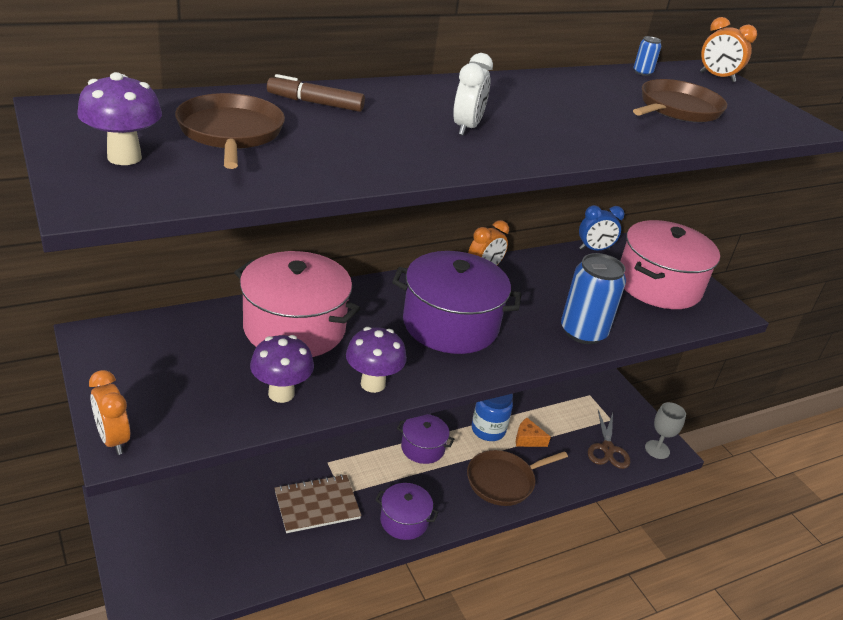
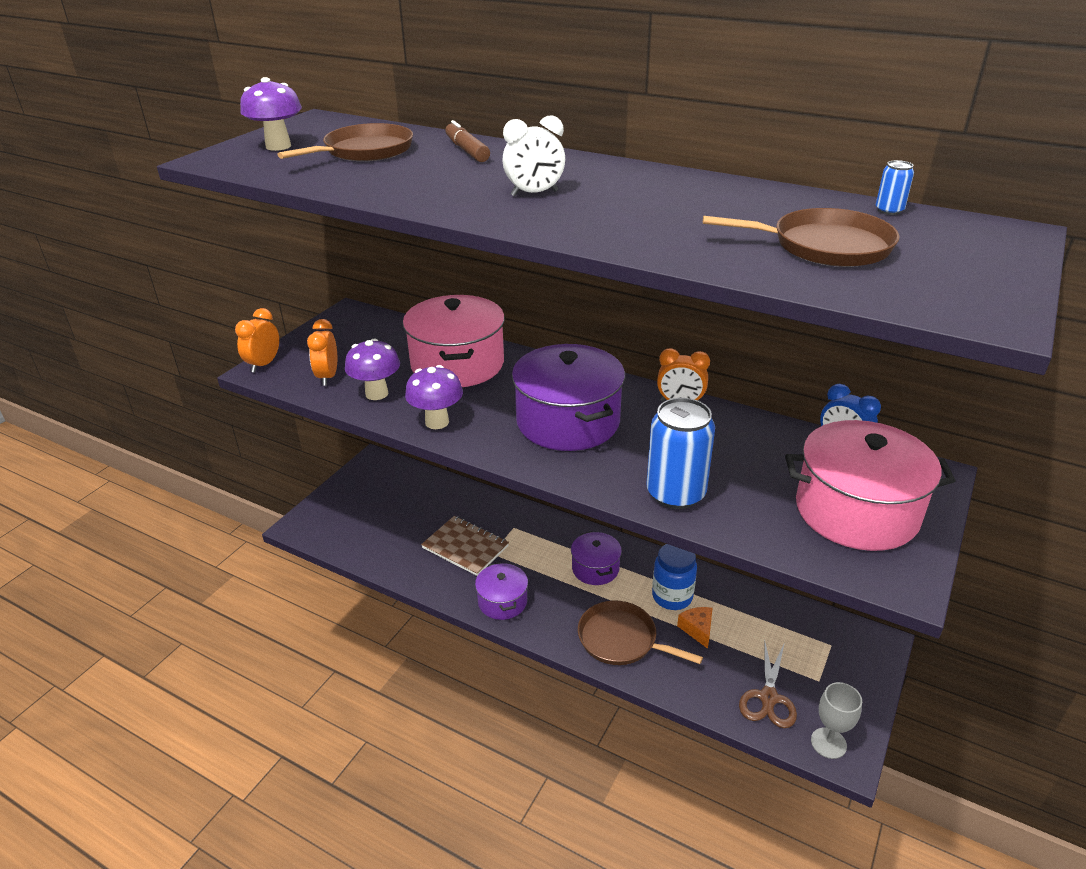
camera: 60 degrees right, 0 degrees up
(607, 449) = (768, 698): brown scissors -> brown scissors turned 45 degrees counterclockwise
(717, 77) = (1005, 241): orange clock -> orange clock (328, 377)

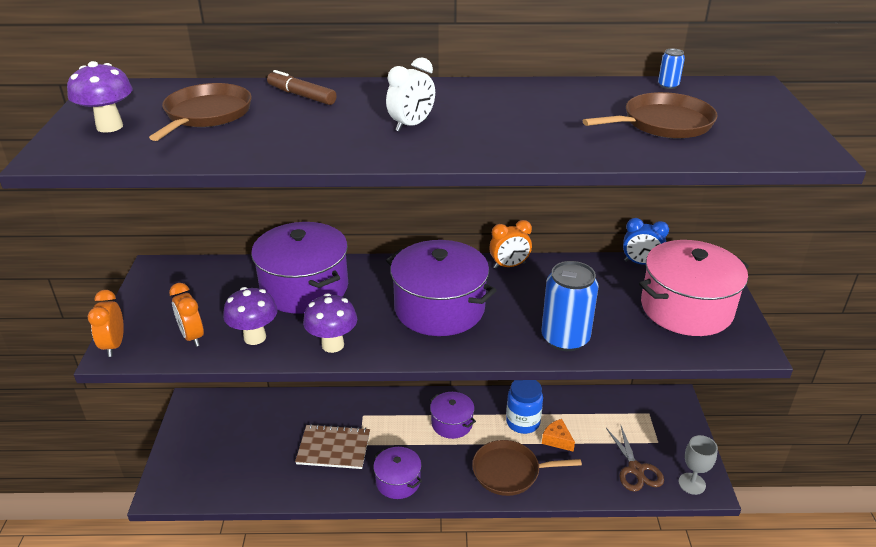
camera: 30 degrees left, 0 degrees up
(457, 364) = (304, 287): pink pot -> purple pot

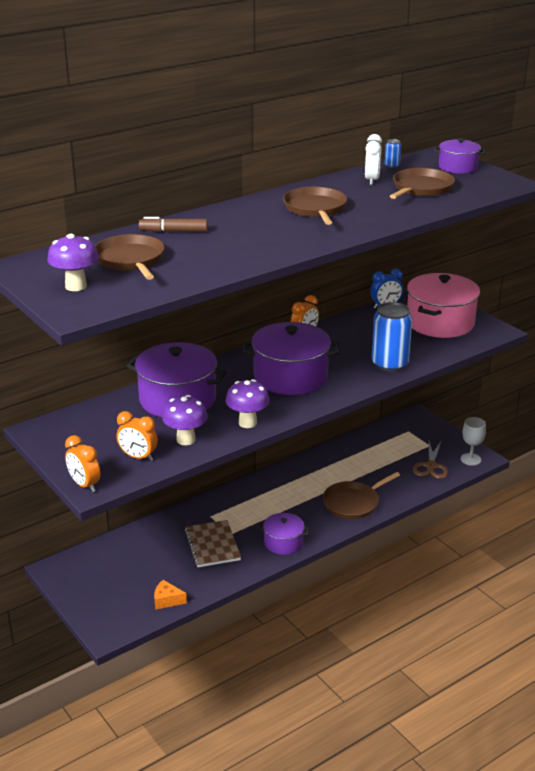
camera: 35 degrees left, 5 degrees down
(333, 448) = (212, 545): brown notebook -> brown notebook turned 75 degrees counterclockwise
(411, 125) = (280, 228): white clock -> white clock (372, 180)
(452, 423) = (283, 492): purple pot -> purple pot (458, 167)
(490, 113) = (315, 209): none -> brown pan
(523, 422) = (331, 471): blue jar -> none
(557, 440) = (365, 471): orange cheese -> orange cheese (167, 600)
(636, 469) = (431, 466): brown scissors -> brown scissors turned 60 degrees clockwise

